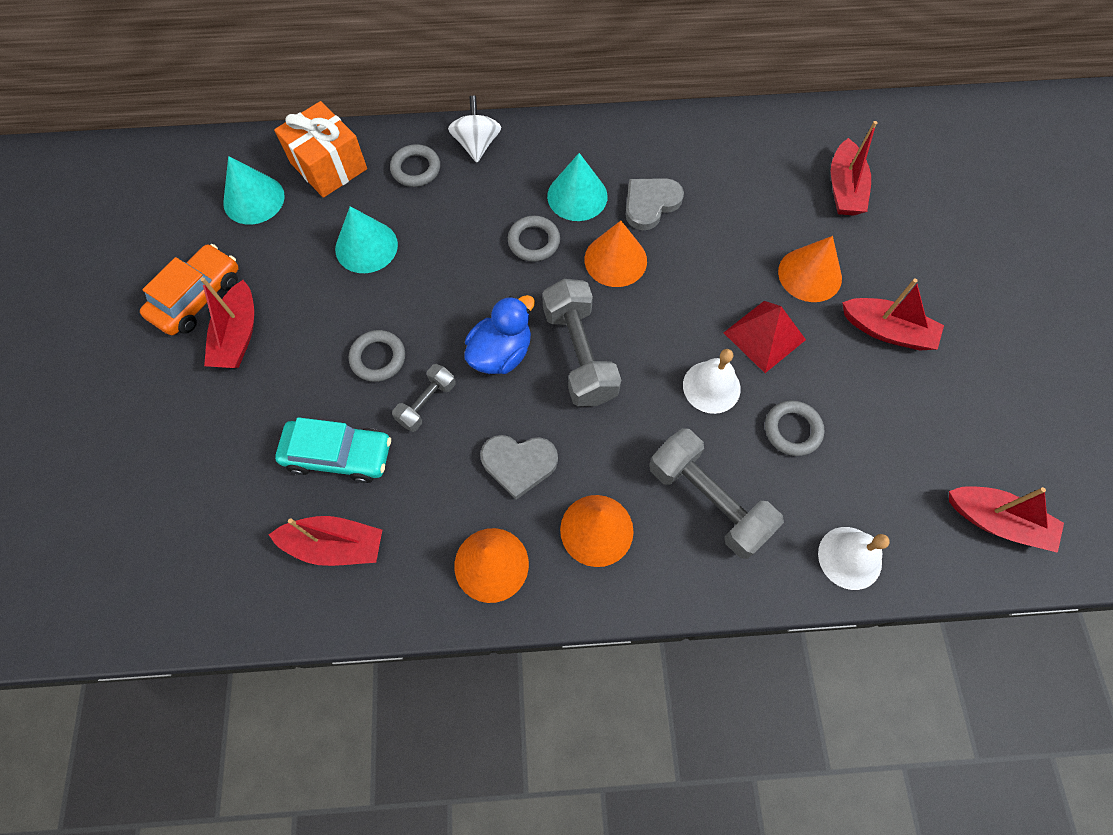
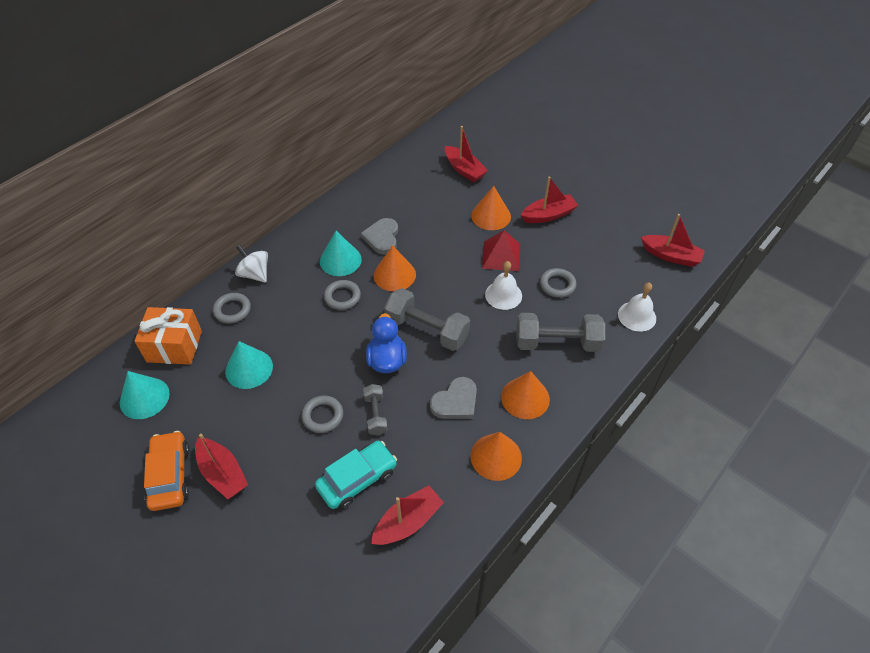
camera: 45 degrees left, 15 degrees down
(997, 521) = (671, 256): red boat -> red boat turned 45 degrees clockwise

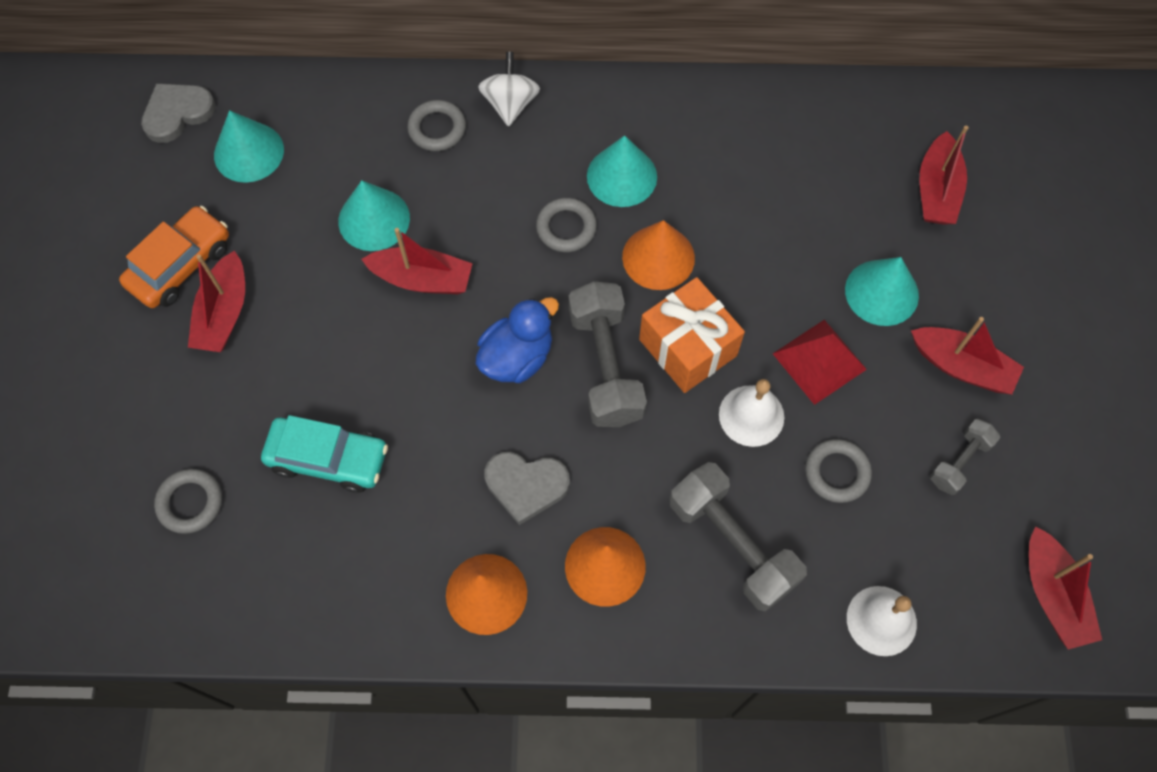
camera: 50 degrees right, 15 degrees up
(174, 346) = (336, 118): orange gift -> orange gift (687, 347)
(323, 416) = (379, 352): grey ring -> grey ring (190, 503)
(376, 414) = (429, 408): grey dumbbell -> grey dumbbell (959, 462)
(382, 238) = (706, 192): grey heart -> grey heart (177, 113)
(408, 522) = (318, 558): red boat -> red boat (422, 279)
(491, 216) = (881, 292): orange cone -> turquoise cone

